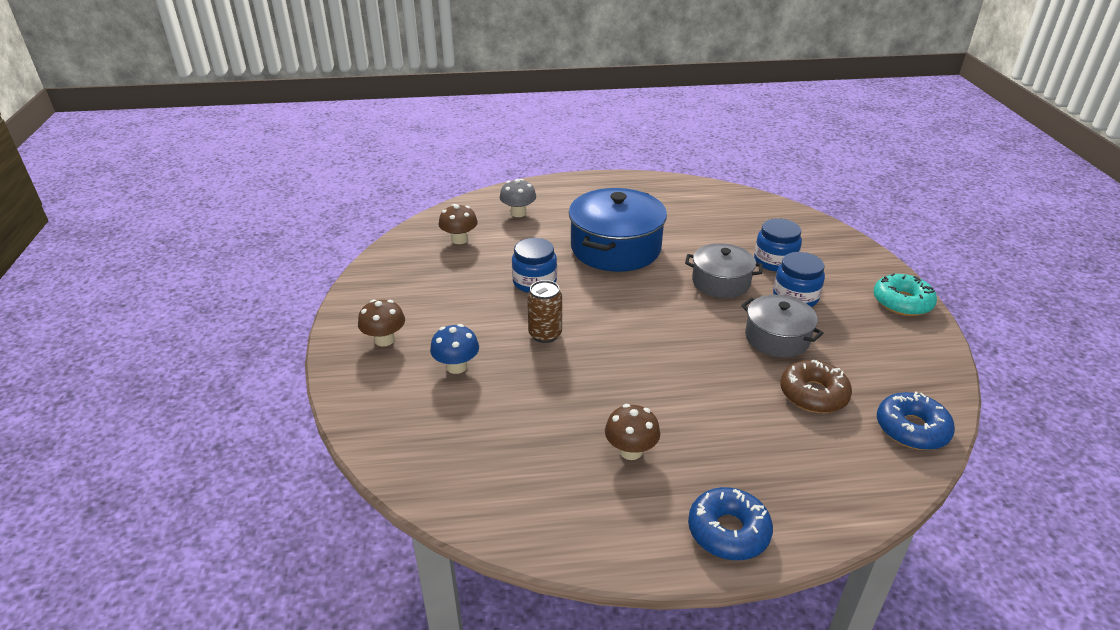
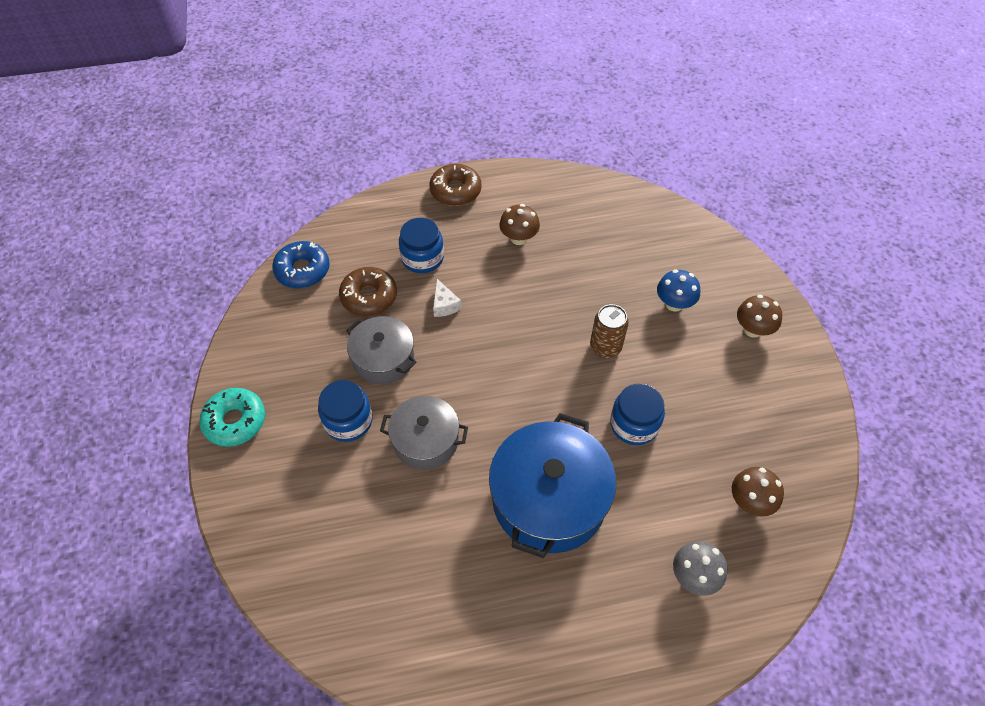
camera: 175 degrees right, 20 degrees up
(720, 381) = (444, 305): none -> white cheese
(728, 531) = (455, 191): blue donut -> brown donut
(775, 261) = (354, 486): blue jar -> blue jar (422, 258)

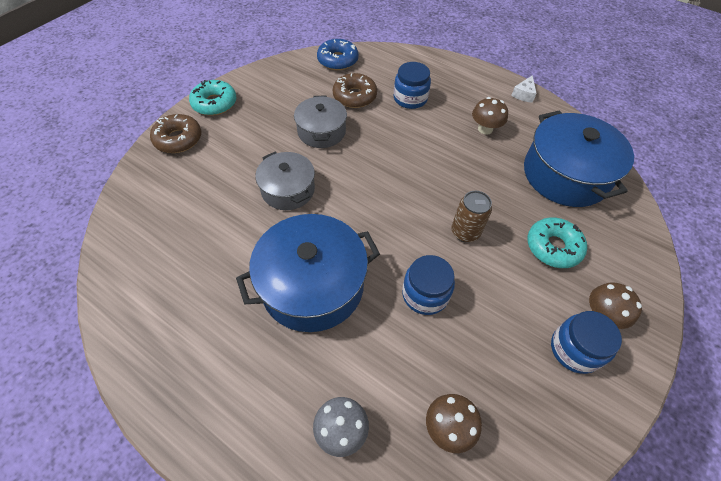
camera: 45 degrees right, 0 degrees up
(348, 421) = (263, 146): blue jar -> blue jar (575, 349)
(444, 305) = (391, 130): white cheese -> white cheese (524, 94)
(455, 191) = (476, 78): brown donut -> brown donut (178, 139)
(620, 232) = (565, 174): none -> blue pot
(674, 304) = (553, 247): blue mushroom -> turquoise donut

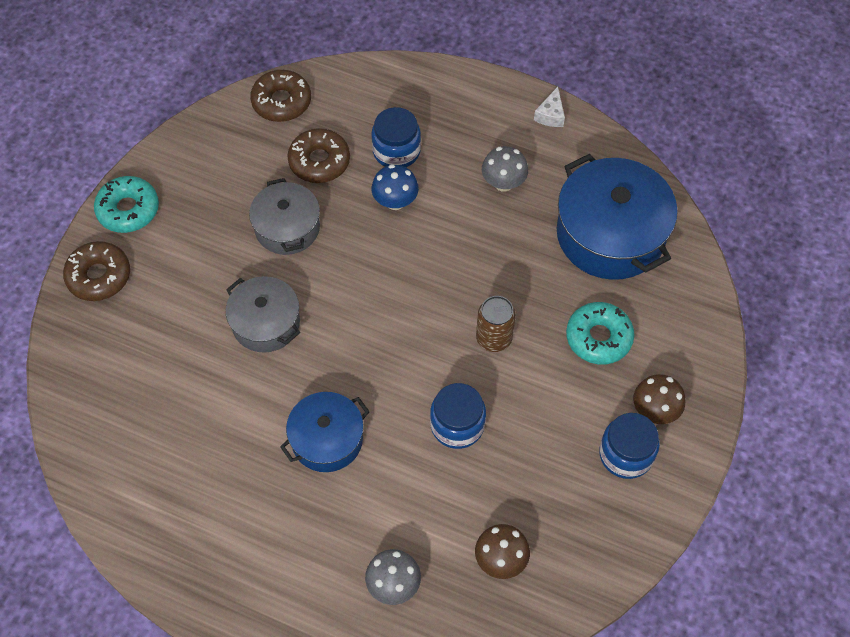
camera: 10 degrees left, 5 degrees up
(312, 285) = (327, 439): blue pot -> blue pot, size x0.60
(337, 60) = (281, 102): blue donut -> brown donut
(403, 128) = (395, 201): none -> blue mushroom
(485, 129) = (503, 183): brown mushroom -> grey mushroom

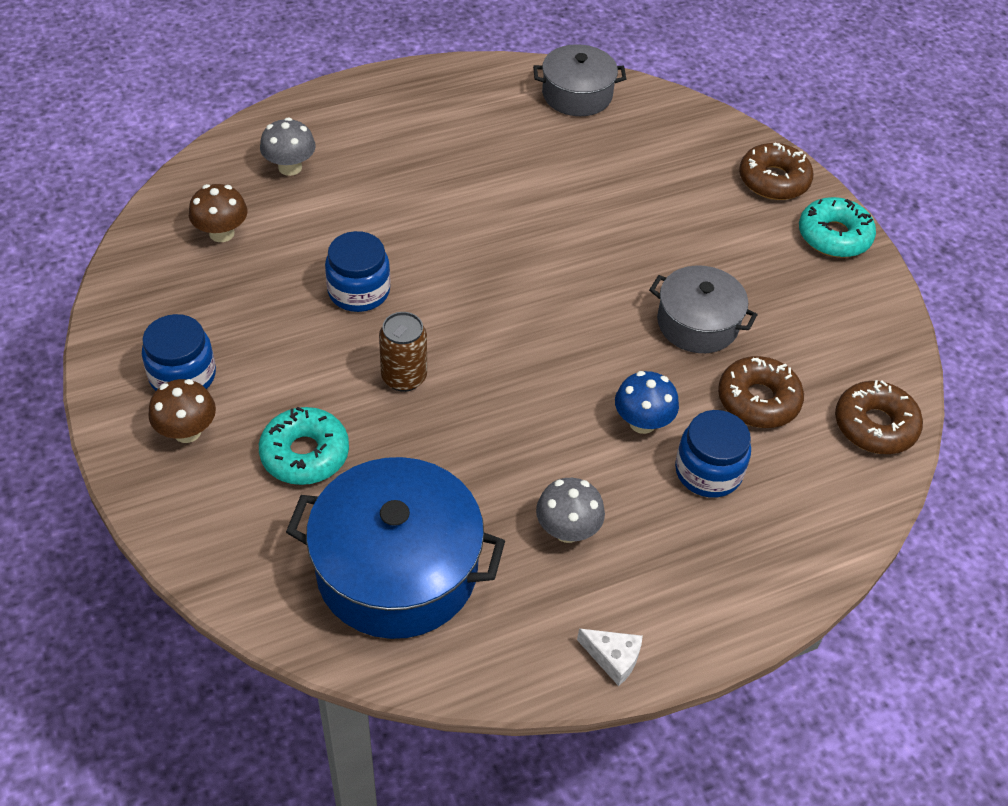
camera: 130 degrees right, 10 degrees down
(266, 323) = (606, 245): grey pot -> grey pot (577, 94)
(327, 439) = (451, 210): blue pot -> none
(550, 115) = (613, 658): white cheese -> white cheese turned 150 degrees clockwise

